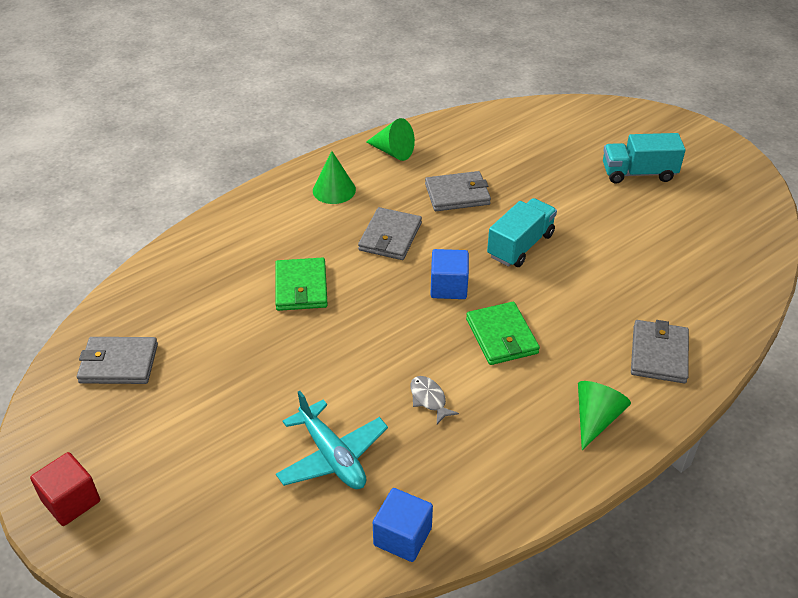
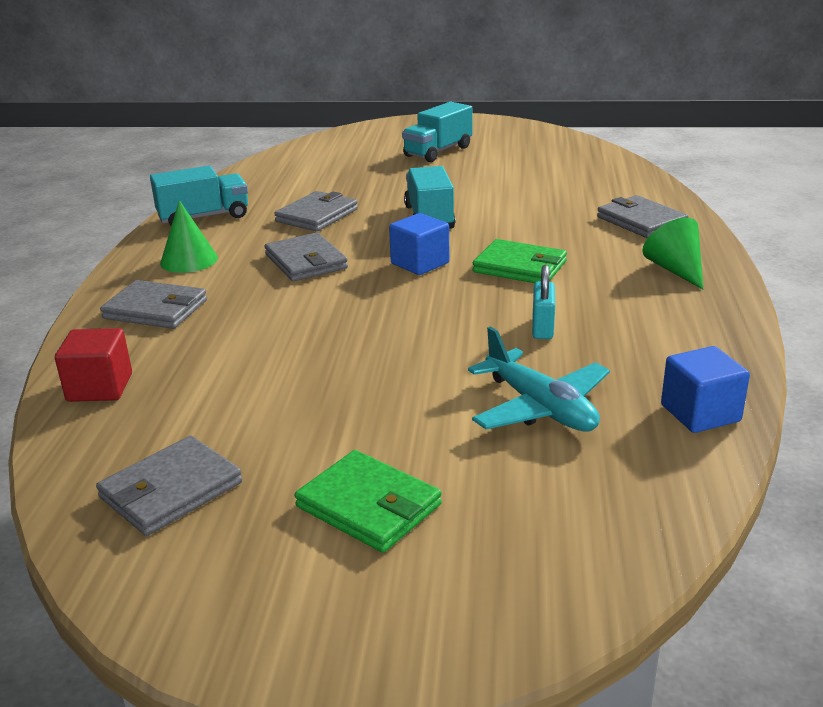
camera: 45 degrees left, 15 degrees down
(71, 501) = (337, 634): red cube -> red cube (100, 387)
(267, 223) = (156, 309): none -> grey wallet
(301, 287) = (281, 329): green wallet -> green wallet (369, 506)
(332, 456) = (540, 407): turquoise plane -> turquoise plane turned 45 degrees clockwise
(393, 151) = (204, 217): green cone -> turquoise truck
(429, 399) = (542, 328): grey fish -> turquoise padlock

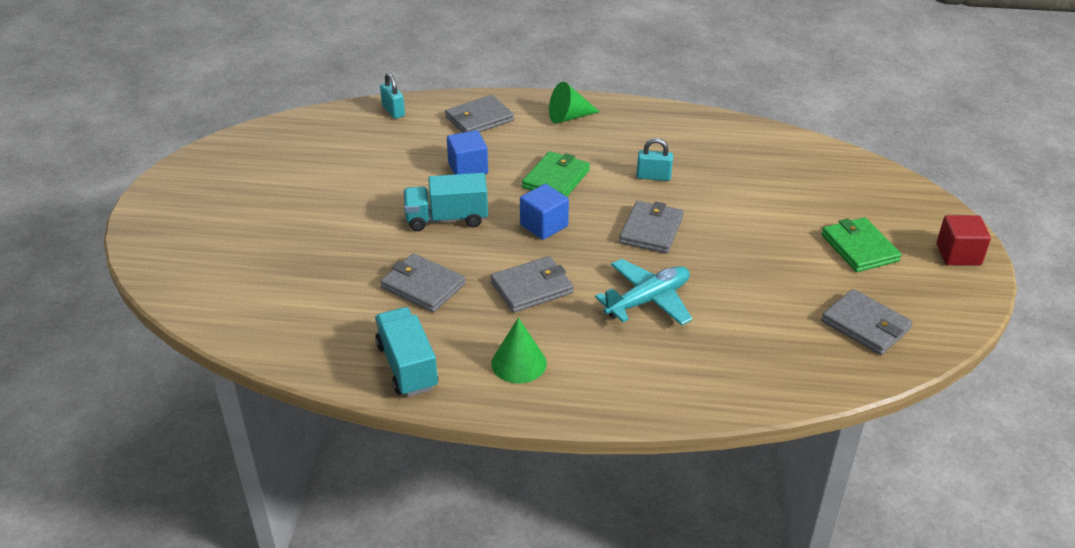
camera: 90 degrees left, 10 degrees up
(100, 387) = (753, 381): red cube -> red cube (958, 254)
(156, 309) = (622, 370): grey wallet -> grey wallet (651, 230)
(369, 506) = (859, 248): green wallet -> green wallet turned 60 degrees counterclockwise
(438, 151) = (263, 209): turquoise truck -> none
(540, 407) = (752, 185): turquoise plane -> turquoise plane (648, 300)
(635, 182) = (393, 111): none -> turquoise padlock
(700, 413) = (750, 135): blue cube -> blue cube (468, 168)

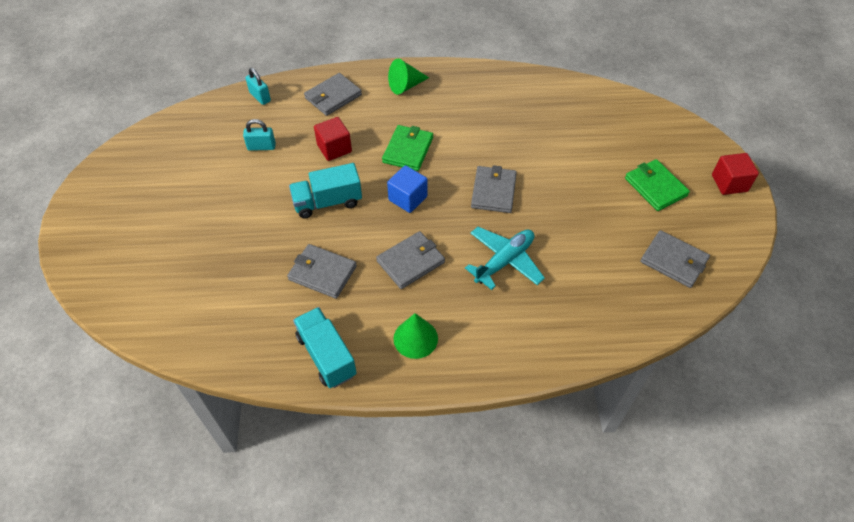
camera: 10 degrees left, 15 degrees up
(468, 168) = (334, 148): blue cube -> red cube
(653, 177) = (485, 138): turquoise padlock -> turquoise padlock (261, 147)

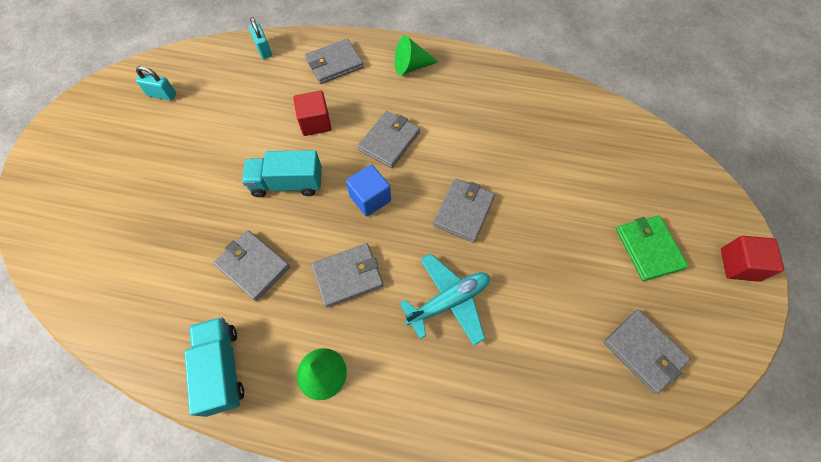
camera: 15 degrees right, 10 degrees up
(261, 147) = (245, 105): turquoise padlock -> turquoise padlock (162, 95)
(408, 150) = (389, 141): green wallet -> grey wallet

